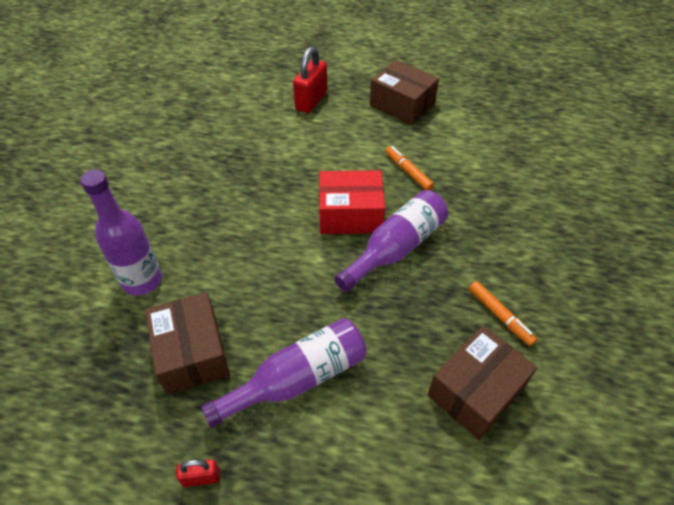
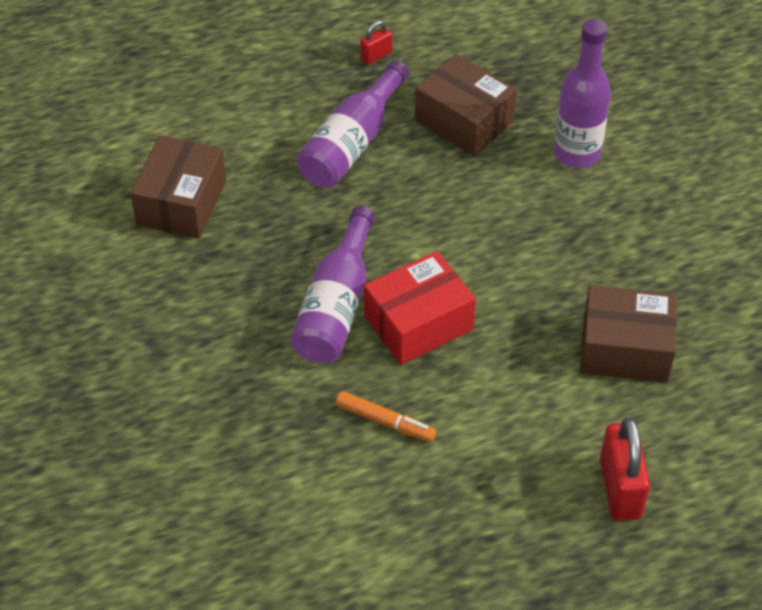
camera: 150 degrees right, 0 degrees up
(402, 105) = (473, 553): brown box -> brown box (625, 349)
(500, 316) = (183, 281): orange marker -> none

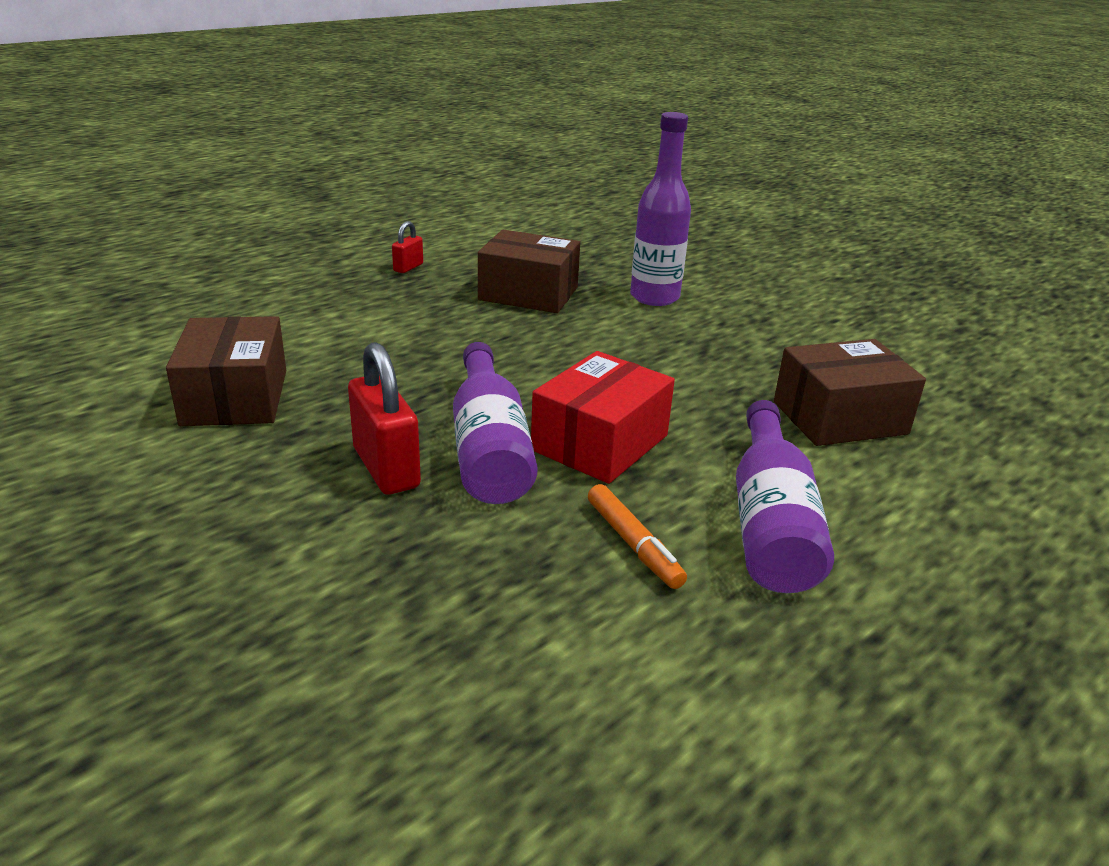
camera: 25 degrees left, 20 degrees down
(352, 143) = (421, 323): purple bottle -> purple bottle (770, 522)
(385, 422) = (633, 544): orange marker -> orange marker turned 60 degrees clockwise
(620, 488) = (967, 538): red padlock -> red padlock (386, 468)

